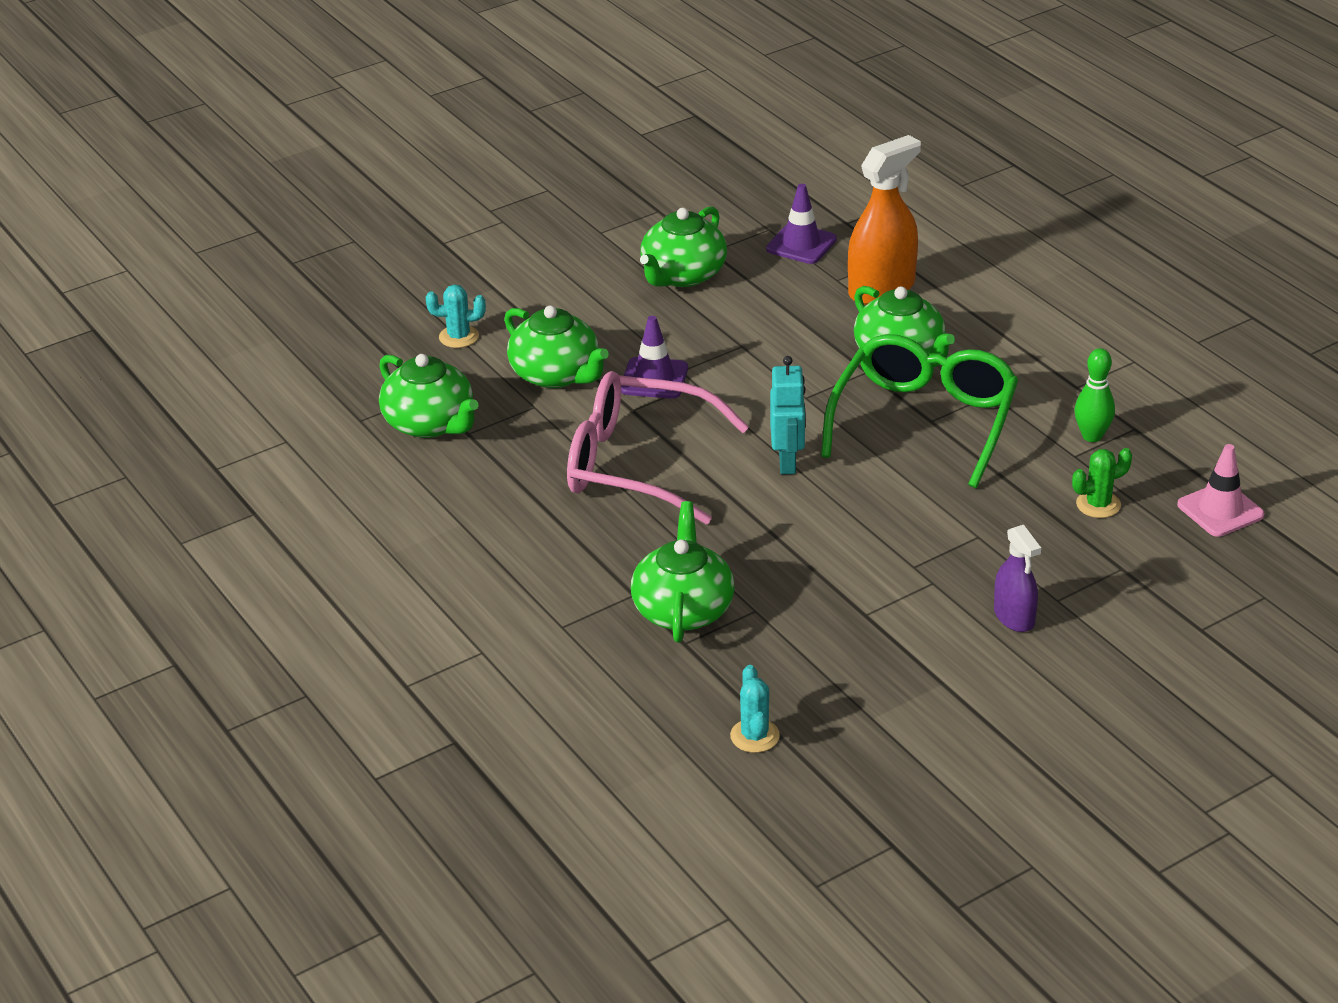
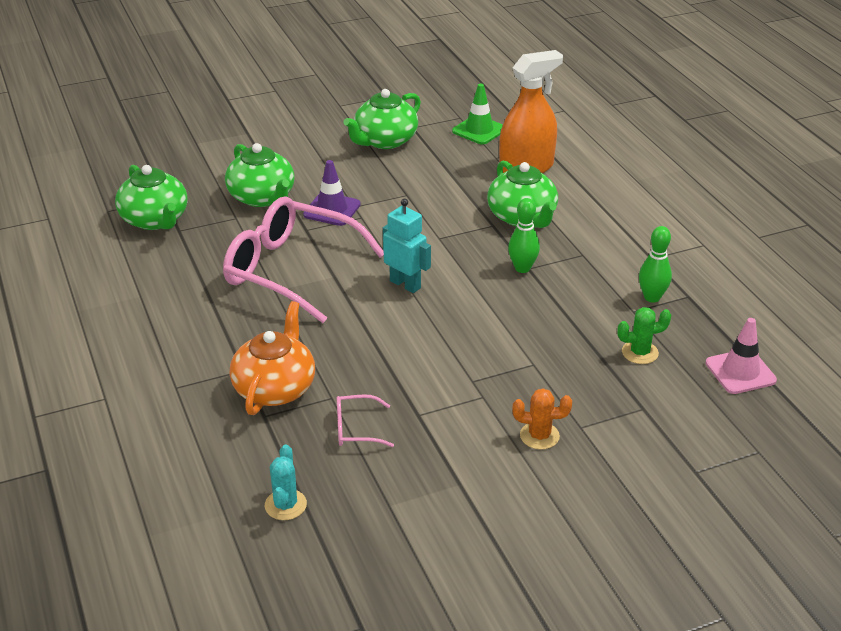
camera: 10 degrees right, 0 degrees up
(459, 337) = (206, 162): turquoise cactus -> none
(683, 609) = (275, 388): green teapot -> orange teapot
(788, 462) = (405, 284): turquoise robot -> turquoise robot turned 60 degrees counterclockwise
(800, 641) = (356, 429): none -> pink glasses
(801, 244) = (479, 130): purple traffic cone -> green traffic cone
(924, 422) = (522, 268): green glasses -> green bowling pin
(1014, 617) = (539, 436): purple spray bottle -> orange cactus

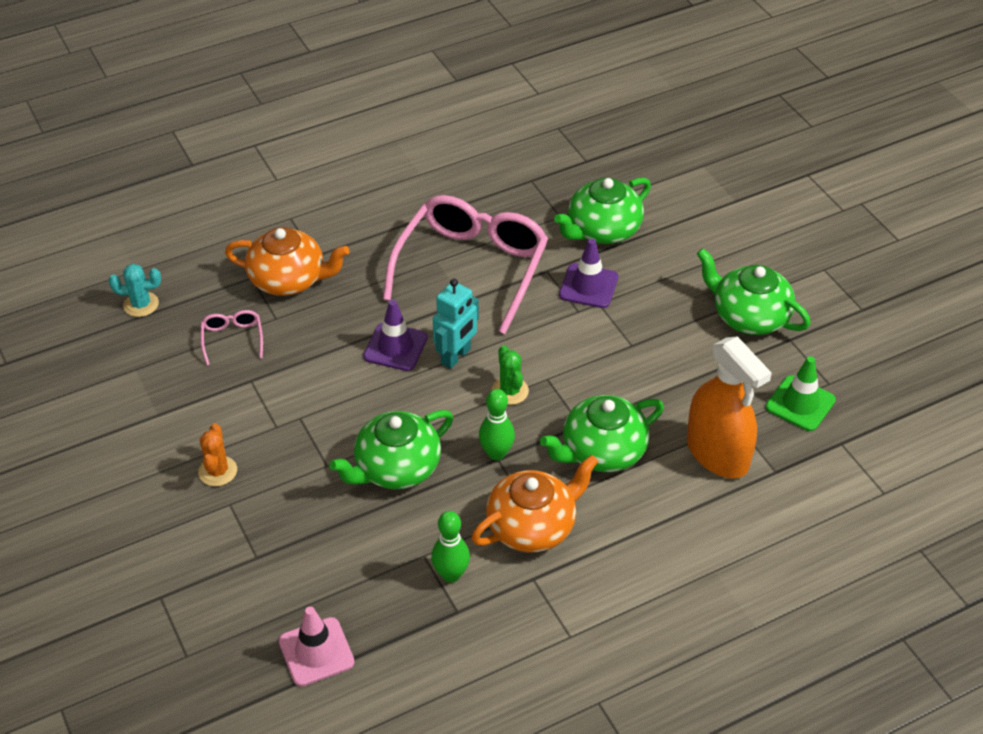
camera: 85 degrees right, 10 degrees up
(155, 220) = (546, 161): green teapot -> green teapot (396, 468)
(387, 319) = (395, 347): none -> purple traffic cone
(600, 255) = (532, 526): none -> orange teapot
(640, 352) = (348, 558): green cactus -> green cactus (510, 391)

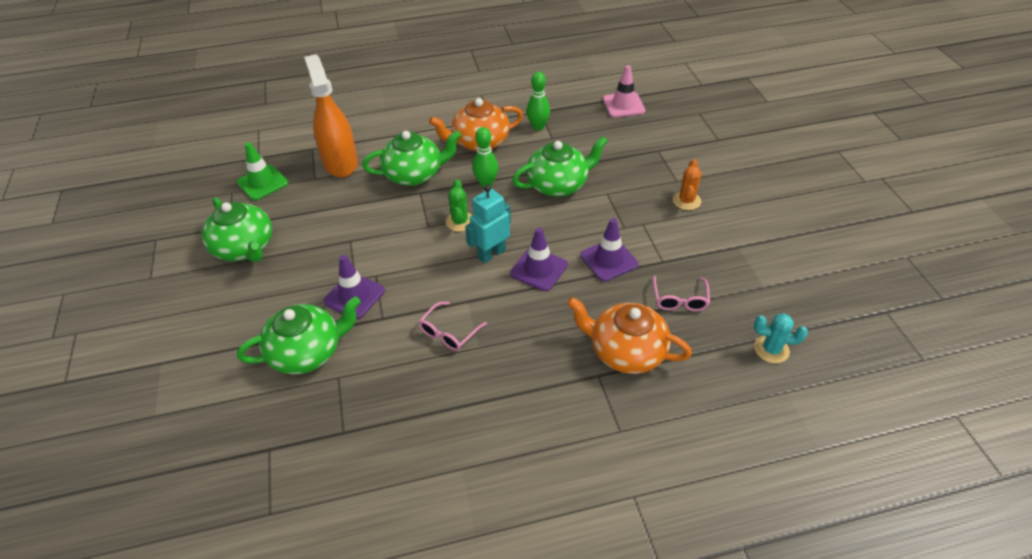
camera: 165 degrees left, 0 degrees up
(315, 371) = (608, 260): none -> purple traffic cone
(472, 268) = (449, 332): pink glasses -> pink glasses, size x0.41

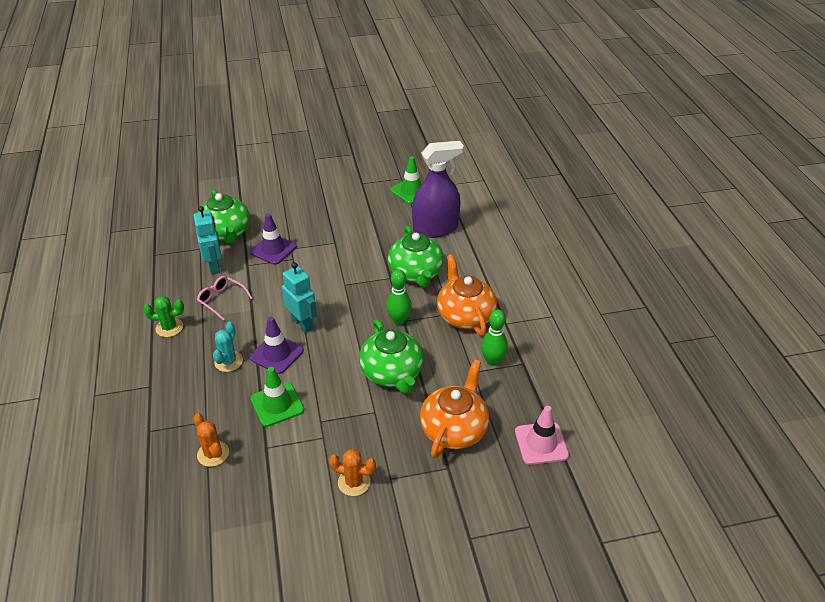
camera: 90 degrees right, 5 degrees down
(245, 248) = (336, 193): green teapot -> none
(340, 163) = (435, 228): orange spray bottle -> purple spray bottle
(381, 352) = (214, 266): none -> turquoise robot
(460, 221) = (347, 303): green cactus -> green cactus (169, 328)
(608, 260) = (277, 404): purple traffic cone -> green traffic cone
(626, 351) = (167, 406): orange teapot -> orange teapot (454, 429)
(679, 299) = (213, 454): pink glasses -> orange cactus
(771, 349) = (131, 518): turquoise cactus -> turquoise cactus (228, 361)

